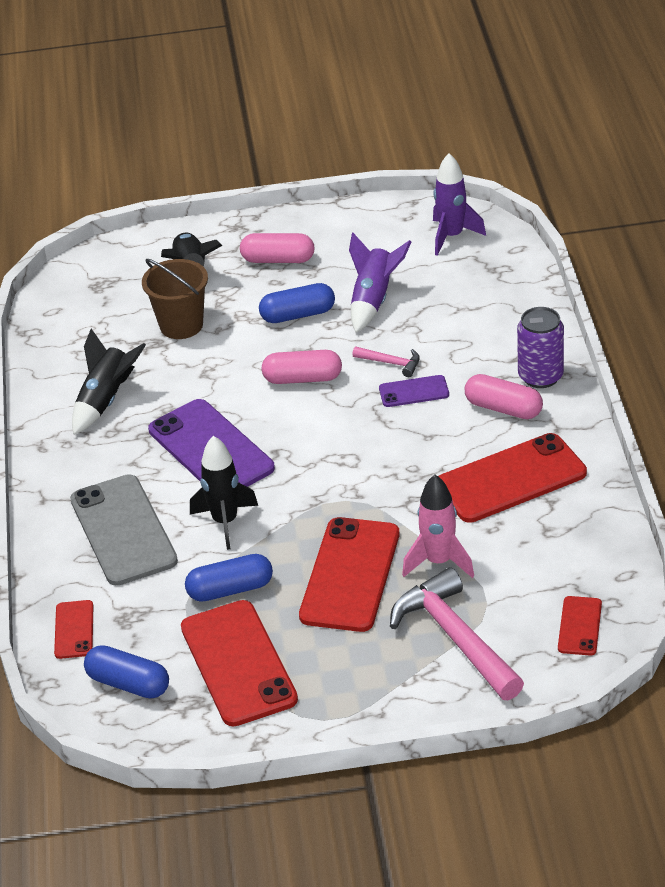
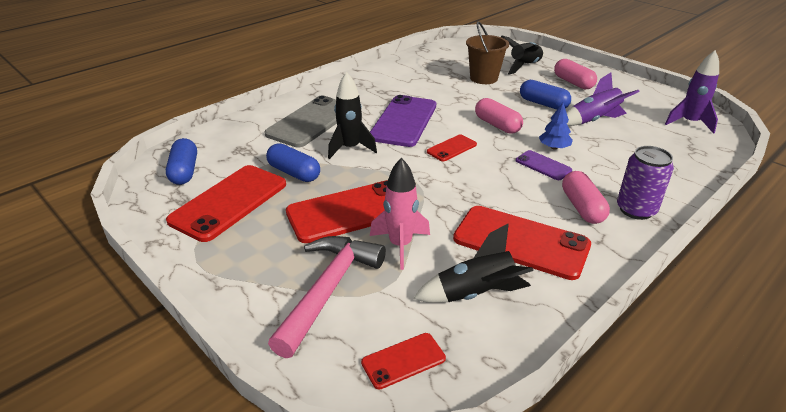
camera: 50 degrees right, 5 degrees down
(74, 630) = (218, 138): red phone -> red phone (451, 148)
(106, 400) = (402, 81): black rocket -> black rocket (475, 294)
(391, 363) = (554, 147): pink hammer -> blue tree

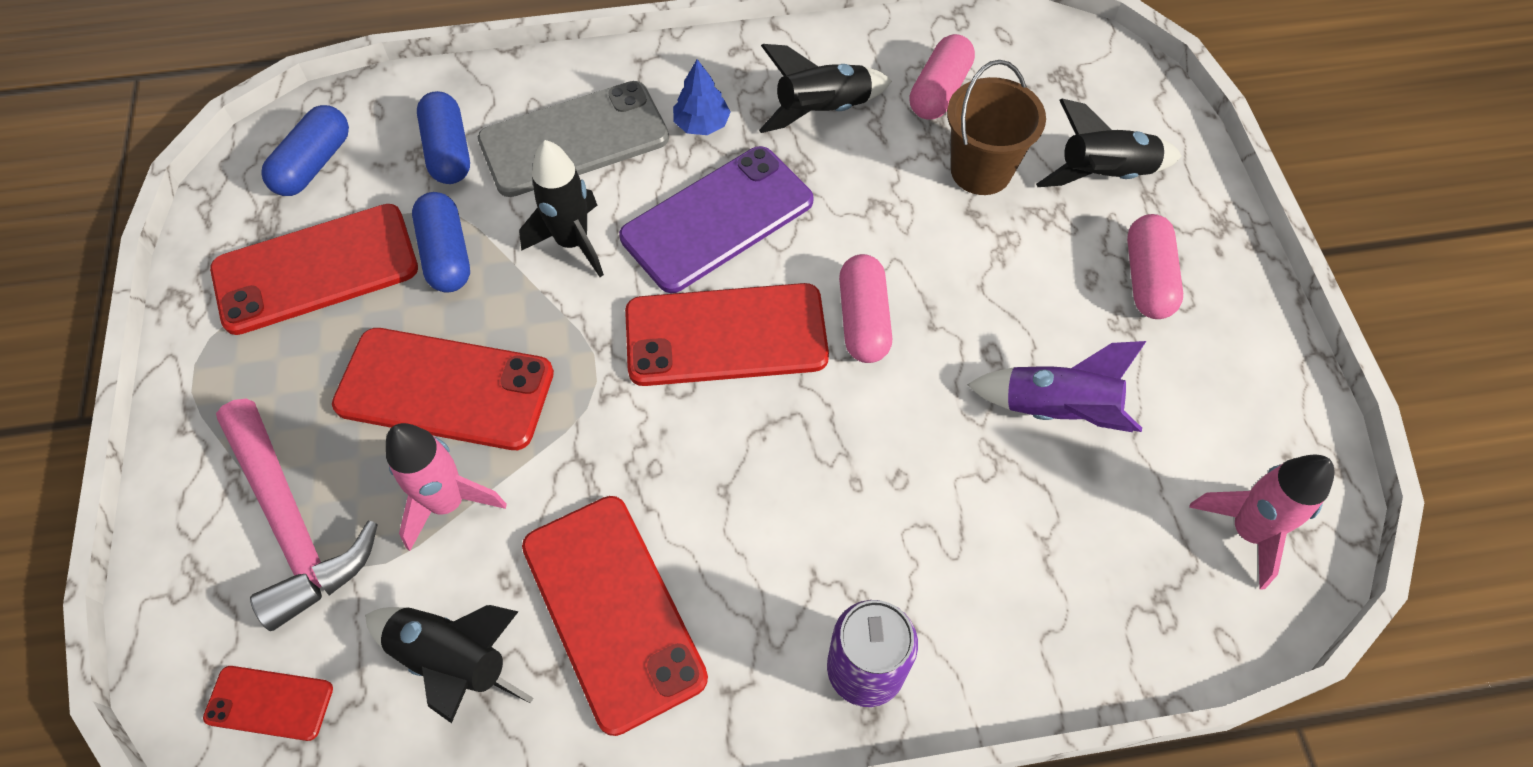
camera: 35 degrees right, 25 degrees up
(329, 290) = (292, 524): pink hammer -> pink hammer turned 90 degrees clockwise
(405, 83) = (822, 111): none -> black rocket
(451, 148) = (726, 335): red phone -> red phone, size x2.01
(543, 104) = (1013, 309): blue capsule -> blue capsule (448, 151)
(543, 165) = (830, 470): purple phone -> none
(554, 147) = (899, 437): blue tree -> blue tree (702, 124)
(582, 207) = (784, 605): pink capsule -> pink capsule (939, 91)
(689, 123) = (1247, 531): purple rocket -> pink rocket

